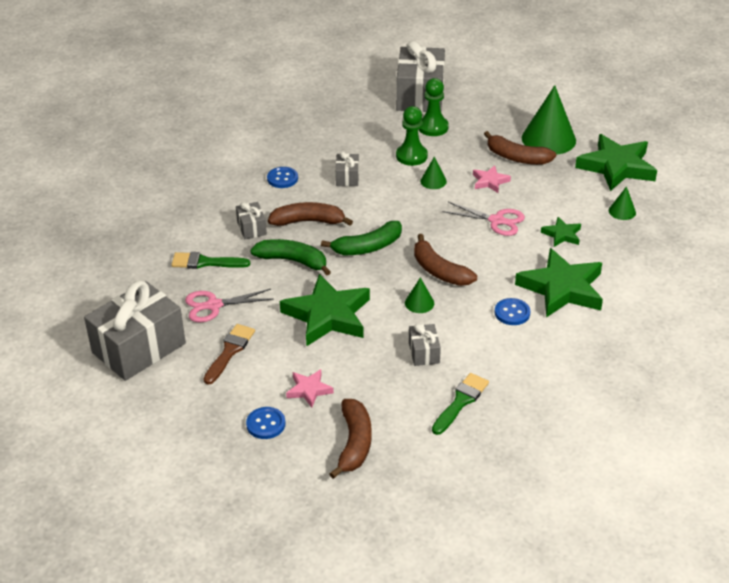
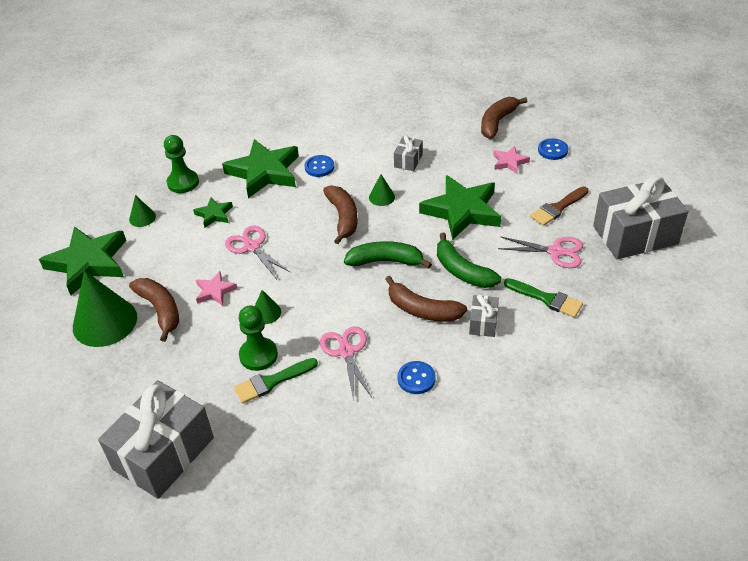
camera: 150 degrees left, 5 degrees up
(347, 177) = (346, 352): grey gift -> pink scissors
(433, 127) = (199, 390): green pawn -> green pawn (183, 182)
(461, 401) = (408, 124): green brush -> green brush (272, 382)

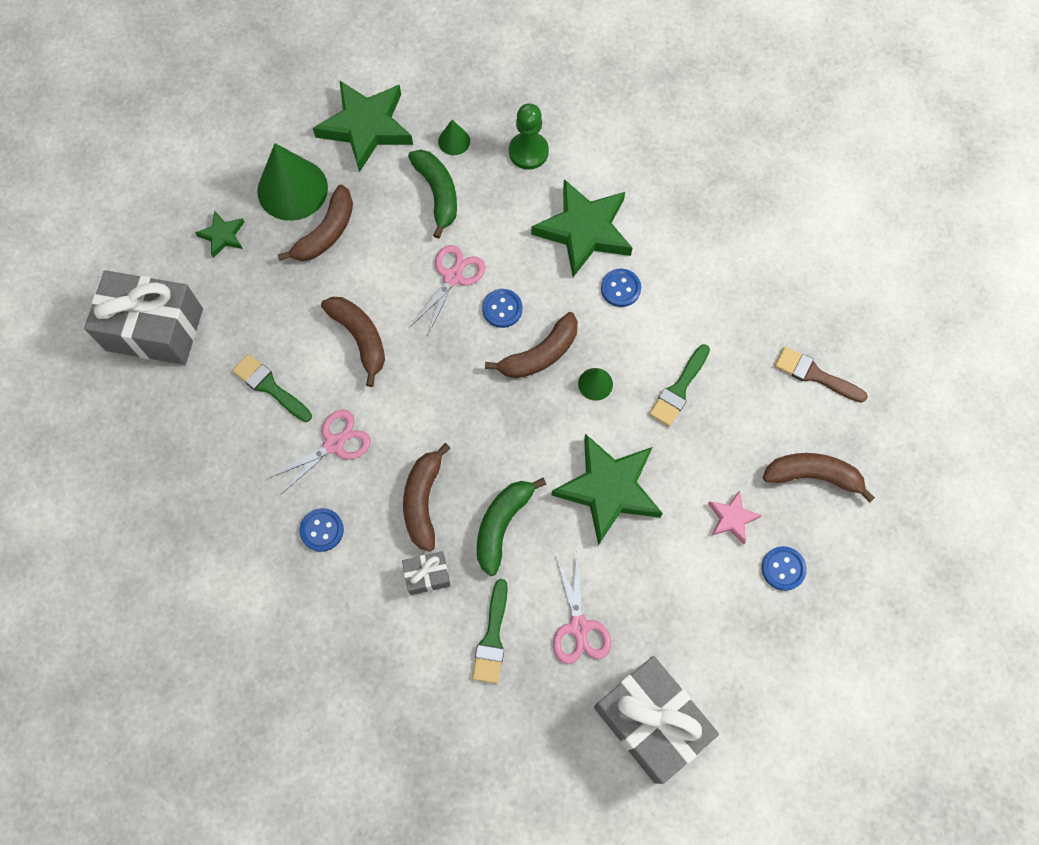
camera: 65 degrees right, 25 degrees up
(214, 214) = (489, 212): green star -> green star (222, 235)
(215, 291) = (372, 272): pink star -> none
(258, 355) = (299, 358): green pawn -> none
(266, 312) = (360, 338): green cone -> brown banana
(295, 227) = (502, 309): none -> blue button
(386, 261) = (485, 432): green banana -> green banana (437, 194)
(408, 161) = (679, 389): grey gift -> green brush
(557, 208) = (663, 607): brown brush -> brown brush (815, 375)

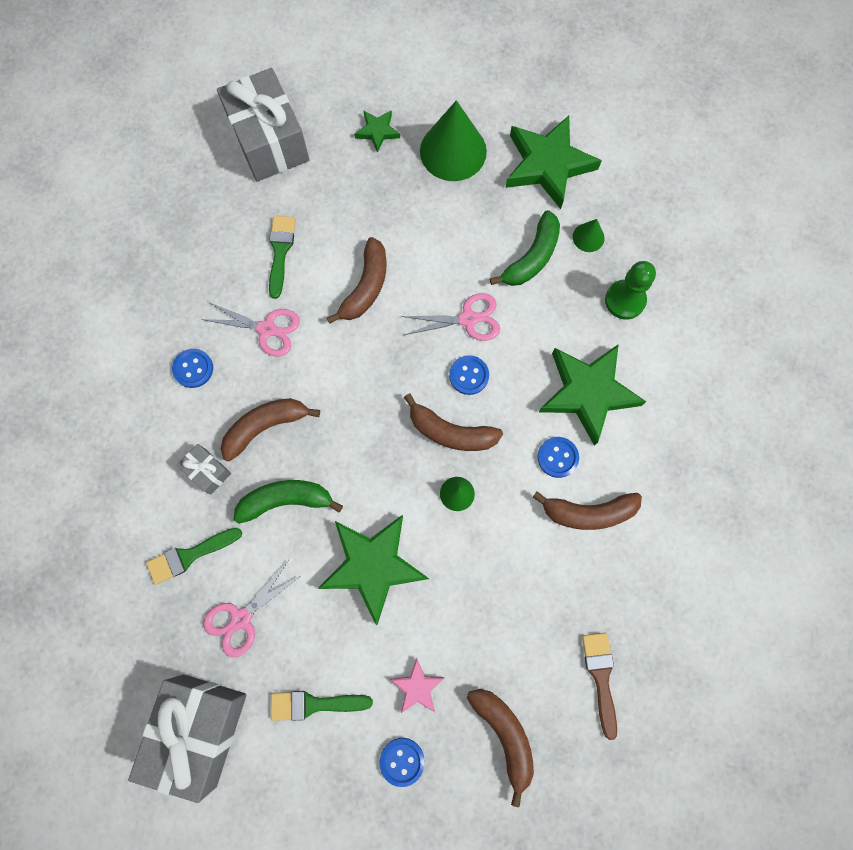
camera: 55 degrees right, 5 degrees up
(326, 233) = (435, 201): brown banana -> brown banana (588, 512)
(679, 389) = (502, 566): green brush -> green brush (314, 704)

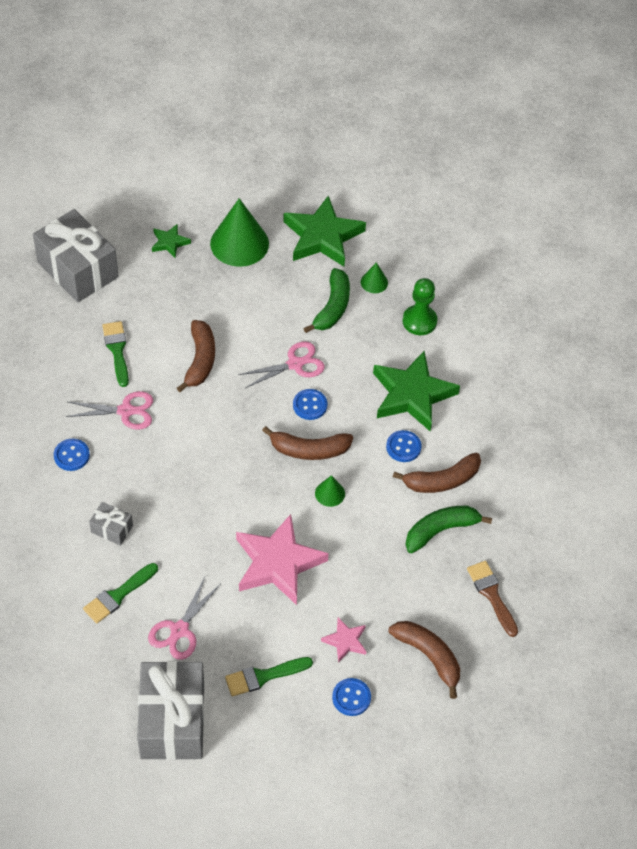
camera: 20 degrees left, 20 degrees down
(265, 426) = (150, 484): brown banana -> none
(286, 500) = (187, 534): green banana -> green banana (441, 530)
(373, 566) = (278, 563): green star -> pink star

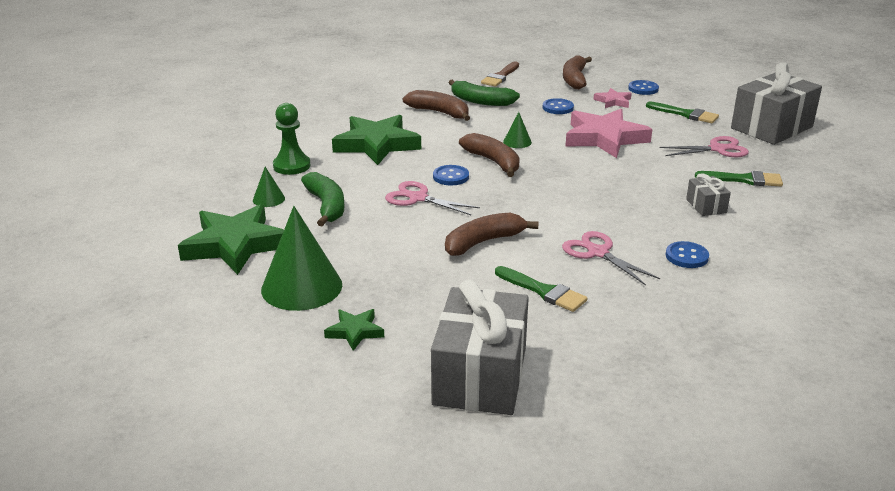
camera: 125 degrees left, 25 degrees down
(117, 350) = (543, 291): green brush -> green brush turned 90 degrees counterclockwise
(332, 307) = (326, 206): green banana -> green banana turned 90 degrees clockwise
(403, 447) = (432, 132): blue button -> blue button (558, 108)

